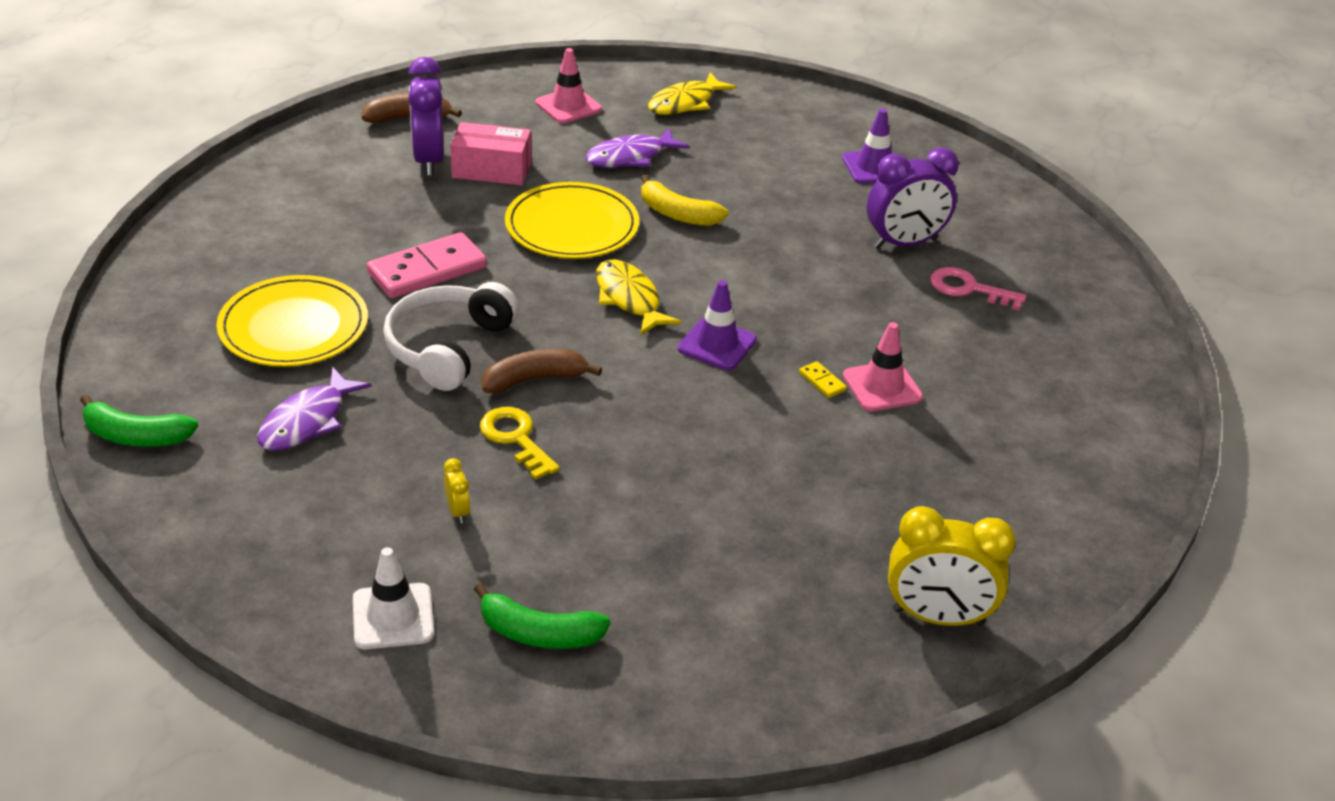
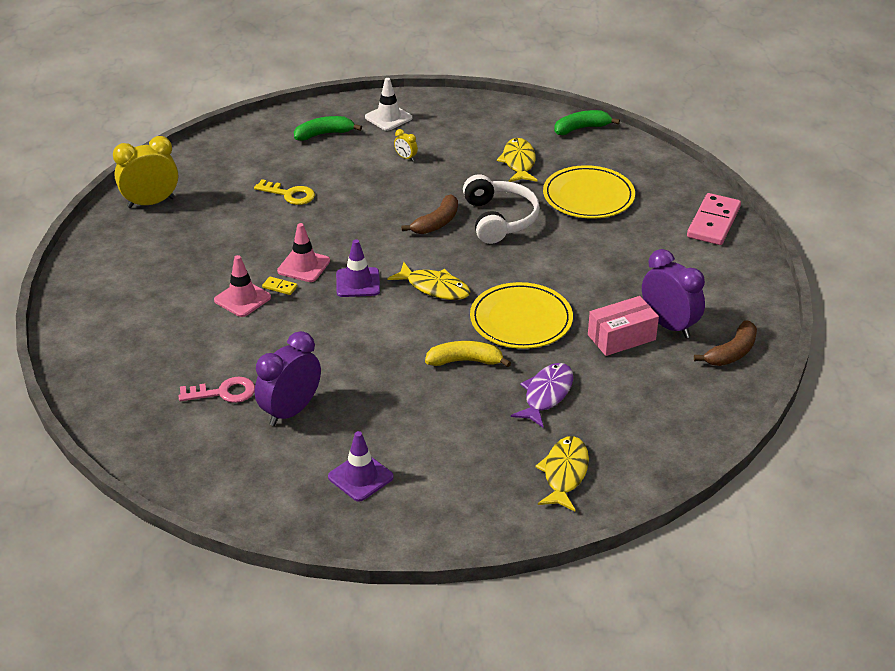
camera: 150 degrees right, 0 degrees up
(307, 421) = (519, 162): purple fish -> yellow fish
(427, 270) = (566, 253): pink domino -> pink domino (713, 222)
(516, 438) = (414, 194): yellow key -> yellow key (289, 194)
(568, 106) = (644, 422): pink traffic cone -> pink traffic cone (303, 266)

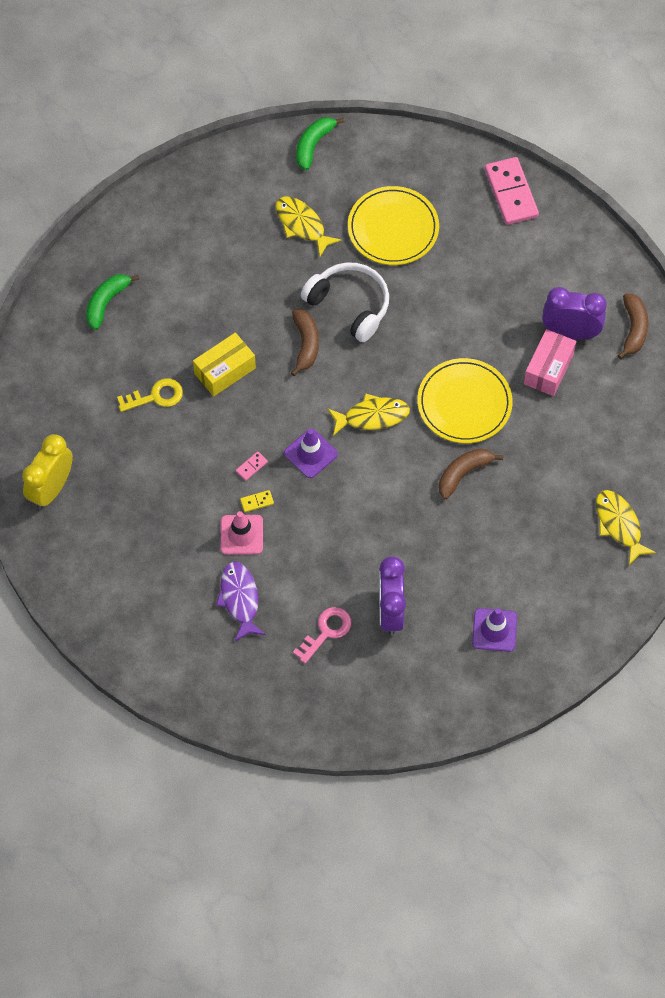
camera: 40 degrees left, 25 degrees up
(303, 266) = (251, 467): pink traffic cone -> pink domino
(357, 206) = (225, 371): none -> yellow box
(388, 118) = (140, 243): white traffic cone -> none
(406, 158) = (205, 284): yellow clock -> none
(465, 361) = (463, 473): yellow banana -> brown banana
(546, 395) = (546, 463): purple fish -> purple fish (240, 599)

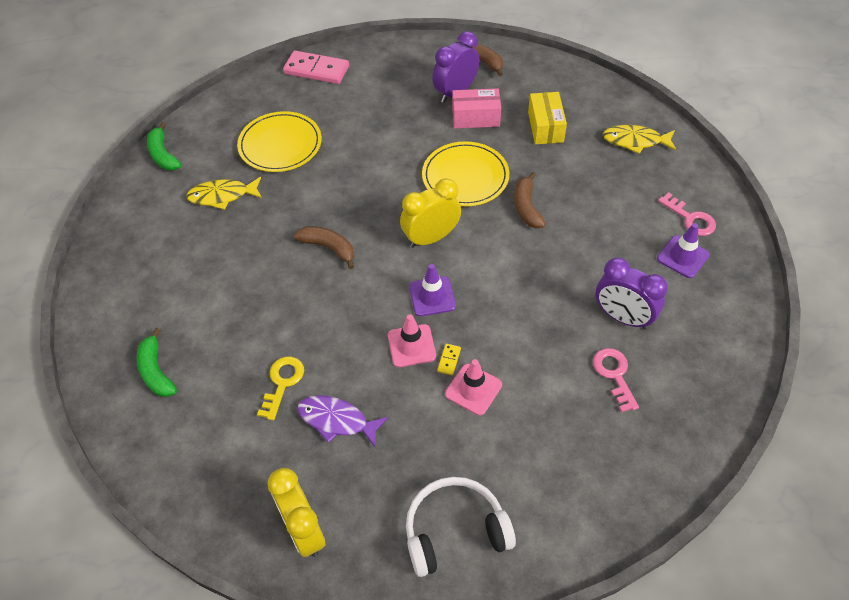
camera: 55 degrees left, 10 degrees down
(225, 371) = (303, 316): yellow box -> yellow box (545, 127)
(240, 599) = (538, 426): purple fish -> purple fish (337, 420)
(251, 467) = (411, 346): pink domino -> pink traffic cone
(349, 305) = (320, 202): white headphones -> white headphones (455, 531)
(372, 416) = (431, 238): yellow fish -> yellow clock
(547, 617) = (690, 219): none -> pink key
(548, 369) = (475, 117): pink box -> pink box turned 60 degrees counterclockwise

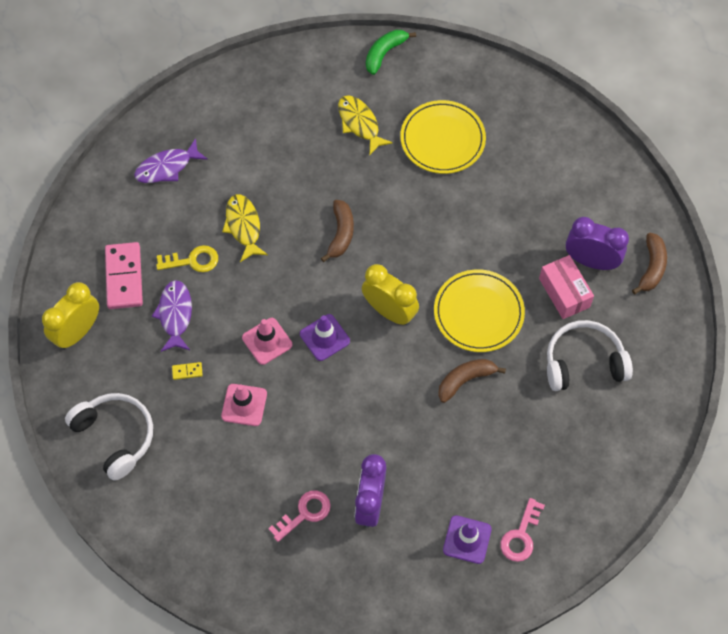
camera: 65 degrees right, 10 degrees up
(156, 371) = (167, 167): green banana -> purple fish
(316, 70) = (558, 123): pink domino -> pink domino (124, 277)
(449, 360) = (265, 375): yellow domino -> yellow domino (187, 371)
(545, 127) = (583, 362): yellow box -> white headphones
(635, 141) = (606, 455): yellow fish -> yellow fish (243, 226)

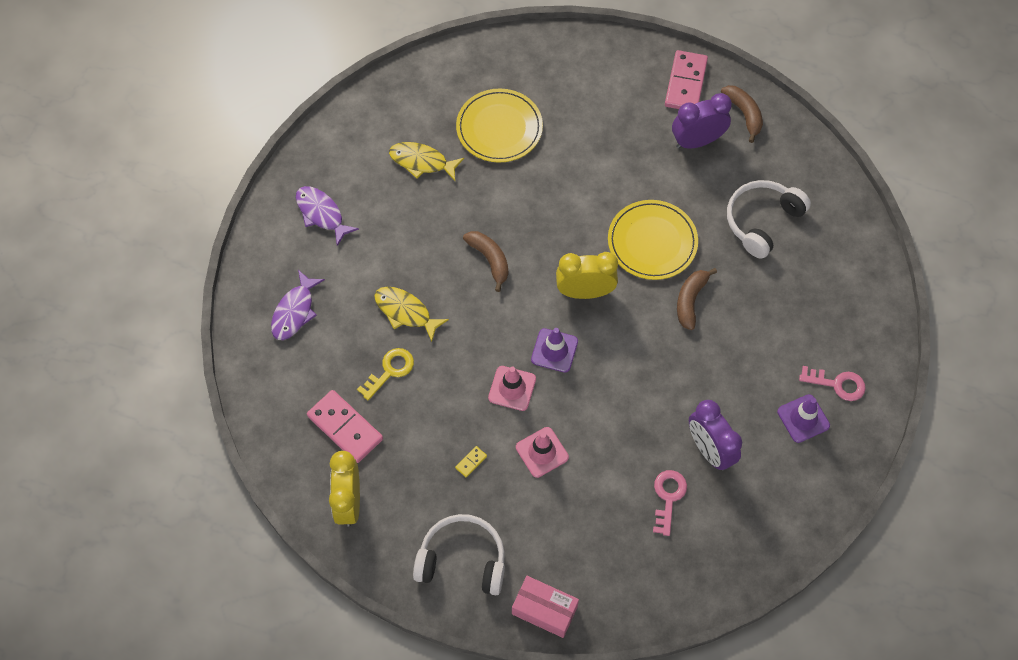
camera: 40 degrees left, 0 degrees up
(175, 315) = (417, 425): purple fish -> purple fish (321, 214)
(384, 53) = (389, 92): green banana -> none
(521, 535) = (837, 384): pink key -> pink key turned 60 degrees counterclockwise
(564, 293) = (700, 179): pink box -> pink box (544, 610)
(626, 209) = (686, 83): none -> pink domino

